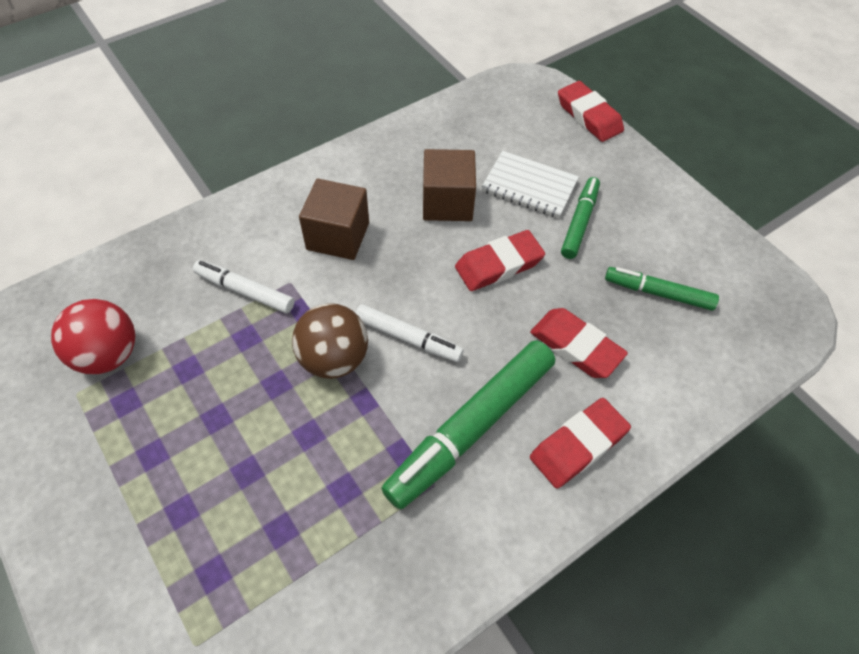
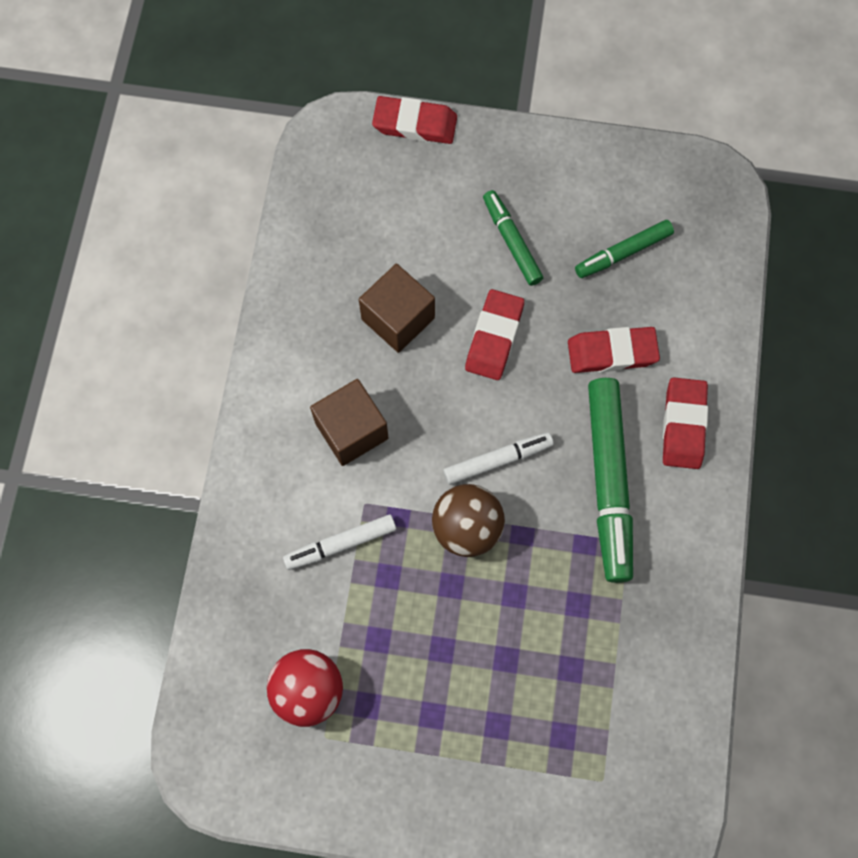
camera: 45 degrees left, 15 degrees up
(529, 186) = (442, 243): white notebook -> none

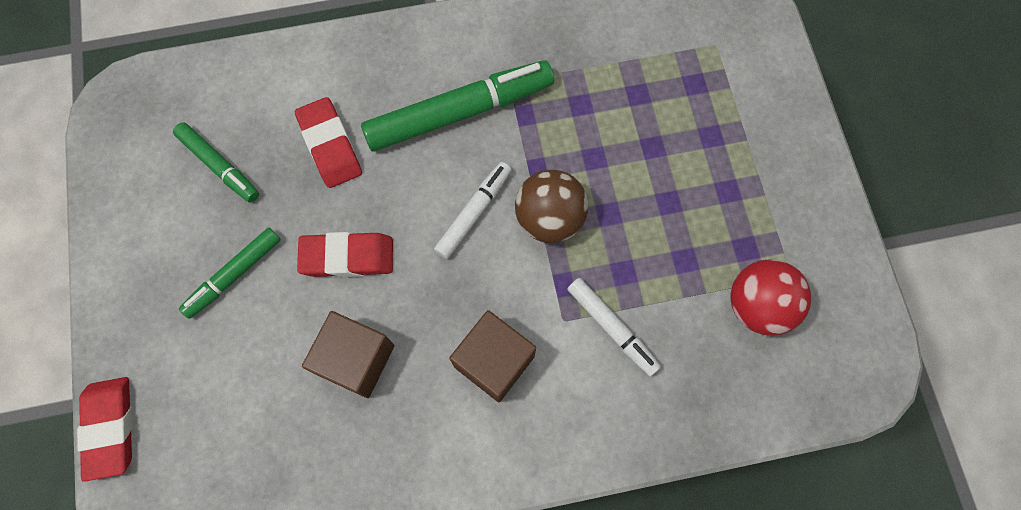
camera: 110 degrees left, 0 degrees up
(497, 460) = (473, 213): white marker -> white marker turned 75 degrees clockwise
(683, 425) = (383, 67): red eraser -> none

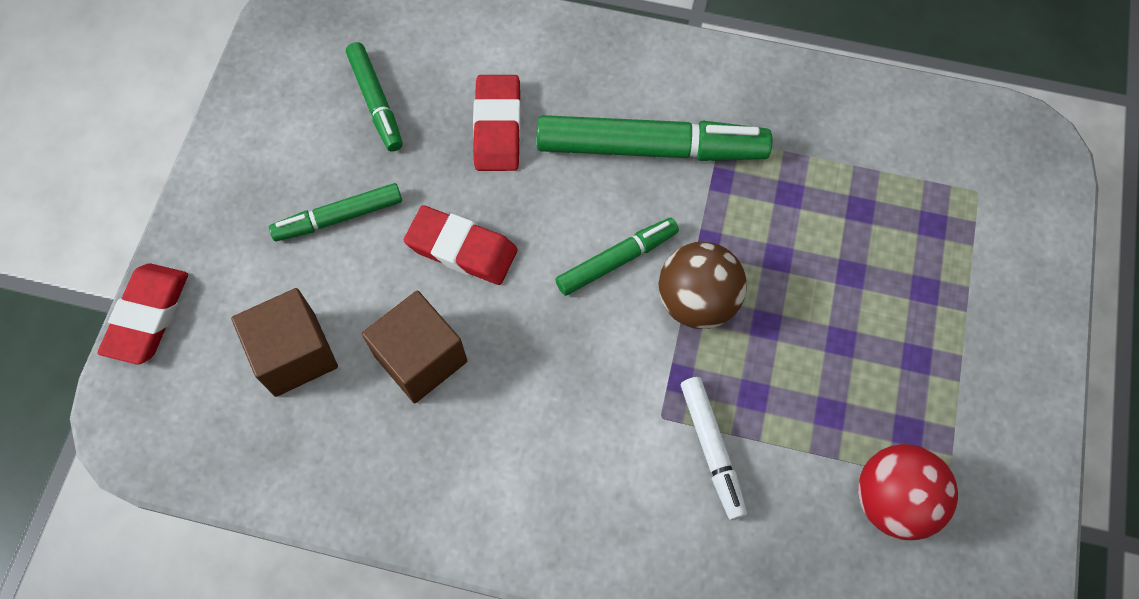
camera: 25 degrees right, 5 degrees down
(473, 213) = (616, 260): white marker -> green marker
(494, 361) = (565, 426): brown cube -> brown cube (295, 354)

